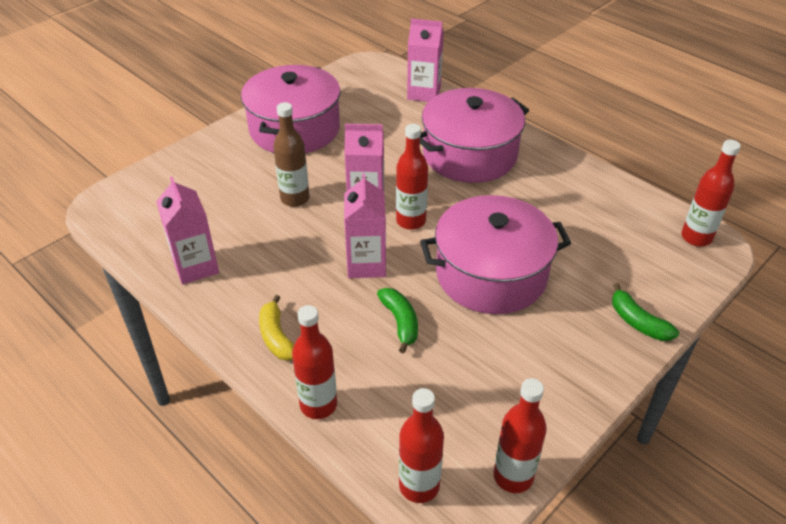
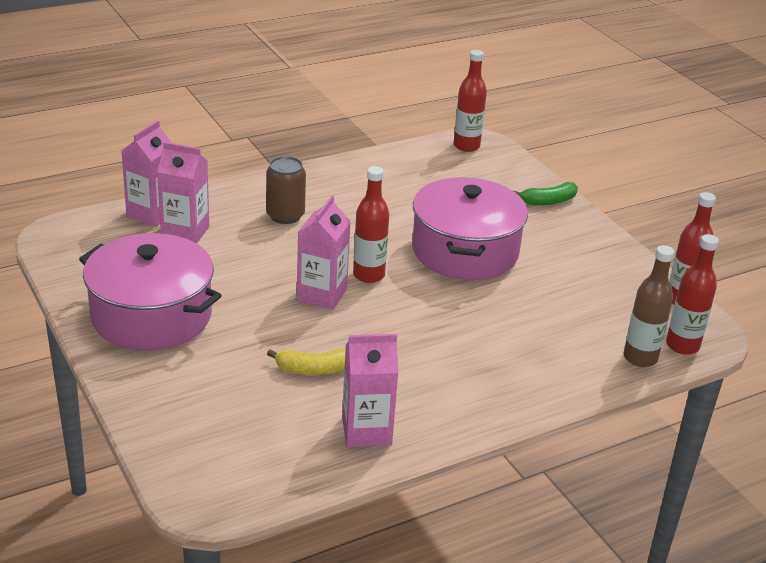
camera: 75 degrees left, 10 degrees down
(276, 336) = (496, 390): yellow banana -> yellow banana (313, 369)
(295, 199) = (288, 340): brown bottle -> brown bottle (640, 358)
(318, 405) = (588, 380): red bottle -> none
(366, 264) = (418, 315): pink carton -> pink carton (185, 232)
(400, 322) = (505, 314): green banana -> none
(470, 154) = (285, 216): pink pot -> brown can

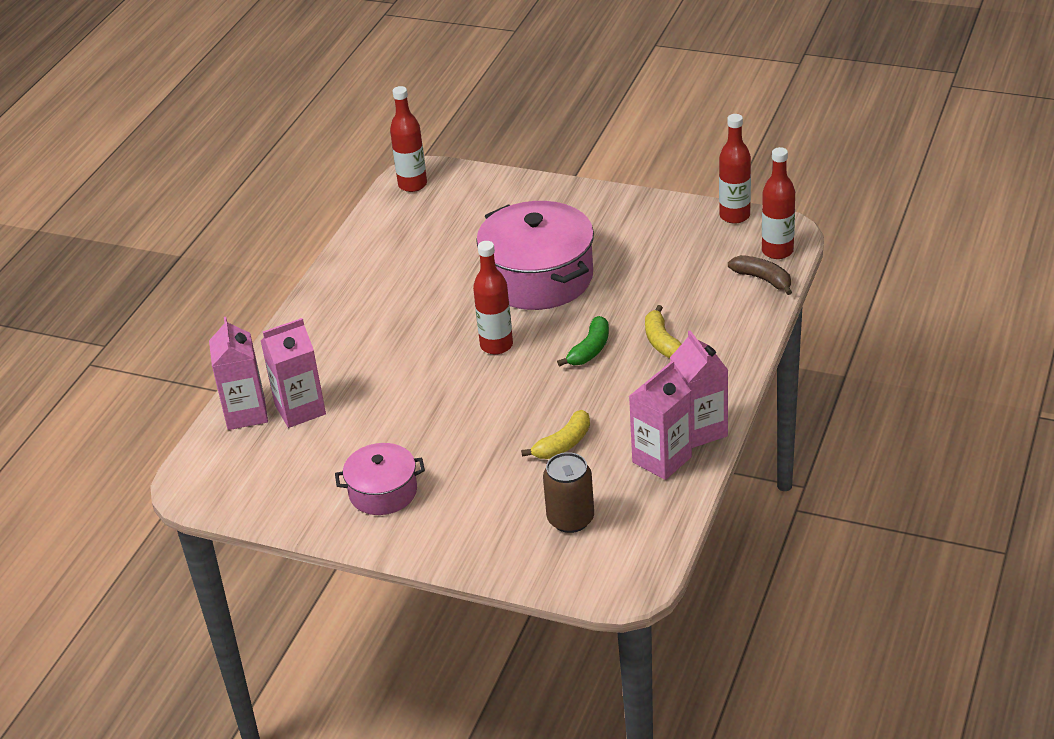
camera: 35 degrees left, 5 degrees up
(151, 316) = (383, 492): pink pot -> pink pot, size x0.55
(285, 216) = (359, 341): brown can -> brown can (570, 519)
(322, 295) = (485, 385): pink carton -> pink carton (699, 430)
(492, 349) = (662, 341): none -> yellow banana
(548, 201) = (541, 195): green banana -> green banana (589, 350)
(640, 358) = (763, 279): brown bottle -> brown banana

